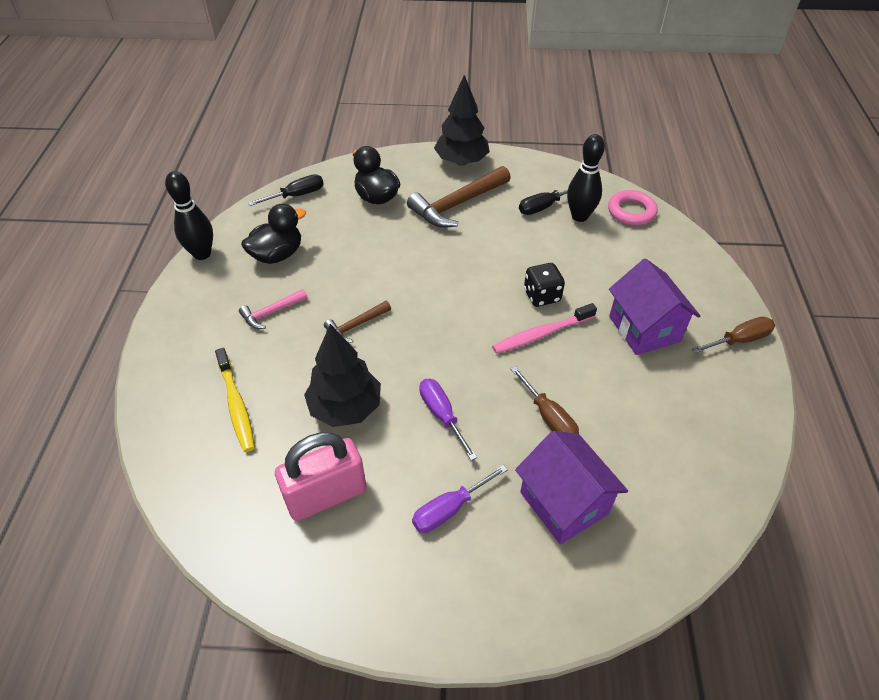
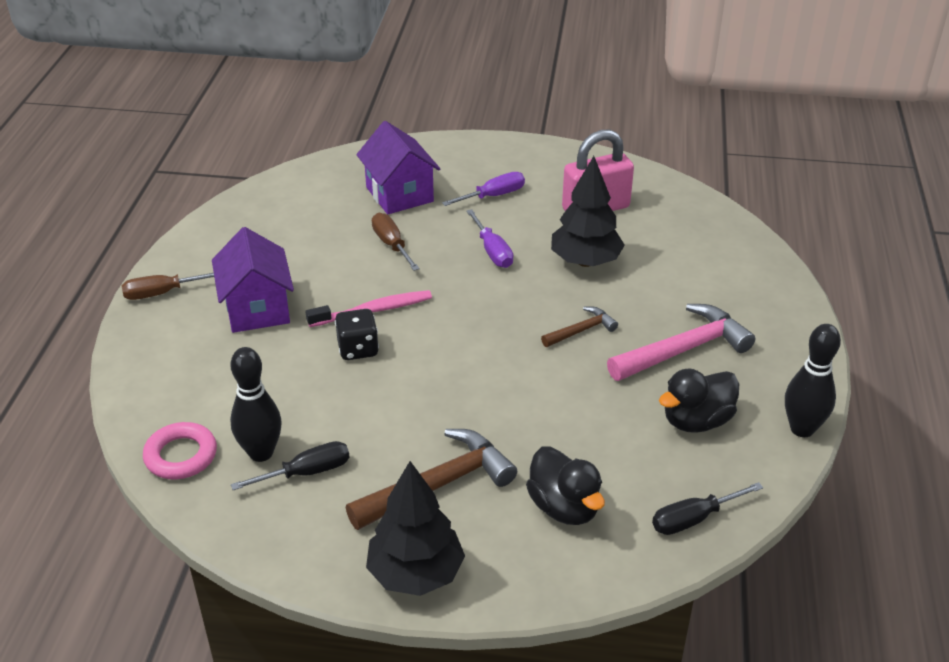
camera: 175 degrees left, 10 degrees down
(236, 405) = (693, 269): yellow toothbrush -> none
(271, 312) = (683, 350): pink hammer -> pink hammer, size x1.88

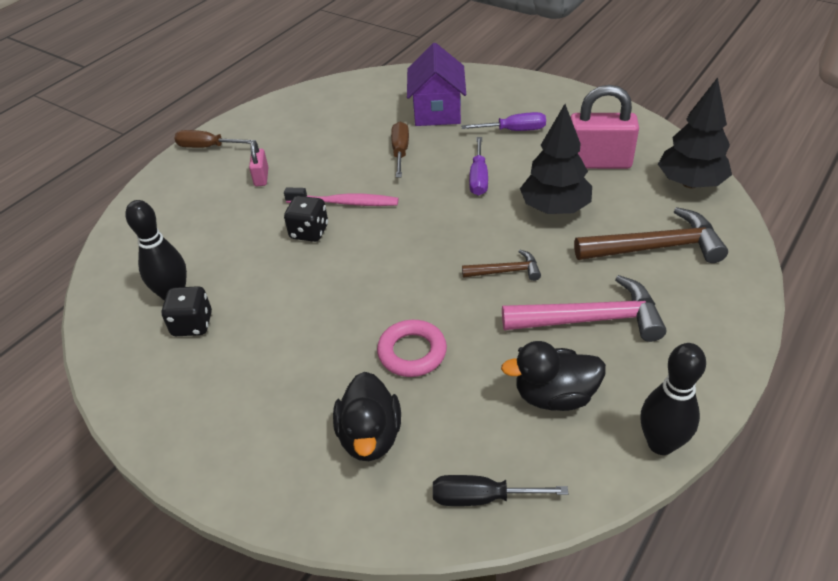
camera: 30 degrees right, 5 degrees up
(181, 456) = (119, 278): pink ring -> pink ring (412, 352)
(257, 309) = (261, 177): purple house -> pink padlock
(306, 472) = (192, 324): black screwdriver -> black dice
(415, 573) = (203, 448): black tree -> black tree (690, 183)
(438, 485) = (281, 373): brown hammer -> brown hammer (655, 247)

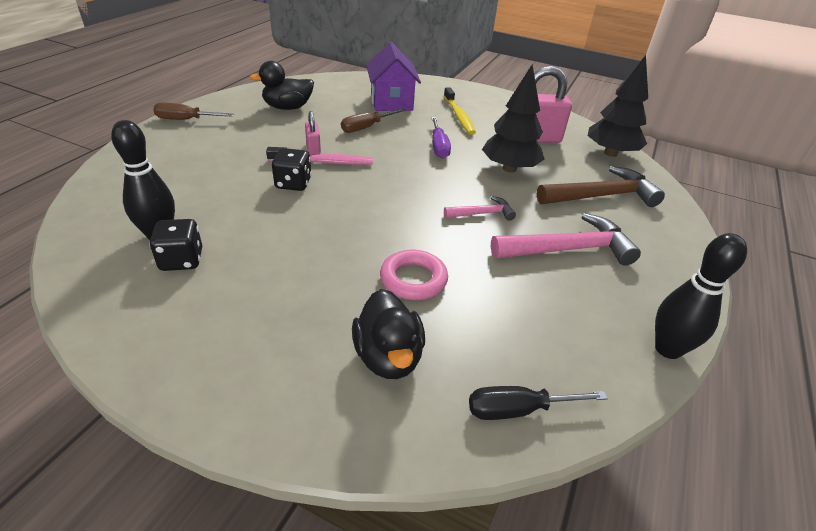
camera: 15 degrees left, 5 degrees down
(261, 177) = (241, 143): pink padlock -> pink padlock (313, 149)
(400, 151) = (366, 127): brown screwdriver -> brown screwdriver turned 120 degrees counterclockwise
(505, 271) = (482, 213): brown hammer -> pink hammer
(514, 130) = (459, 116): purple screwdriver -> yellow toothbrush
(554, 396) = (558, 312): black duck -> black duck (287, 107)

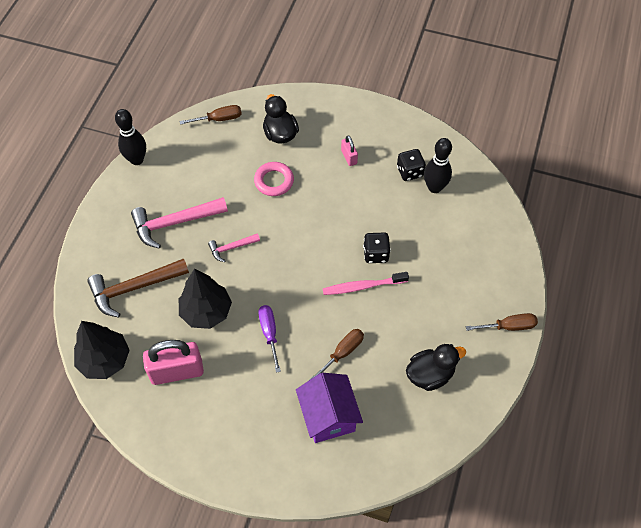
camera: 175 degrees right, 20 degrees up
(313, 149) = (378, 305): pink padlock -> pink padlock (349, 157)
(459, 116) = (252, 401): yellow toothbrush -> none
(518, 410) = (219, 119): black screwdriver -> brown screwdriver

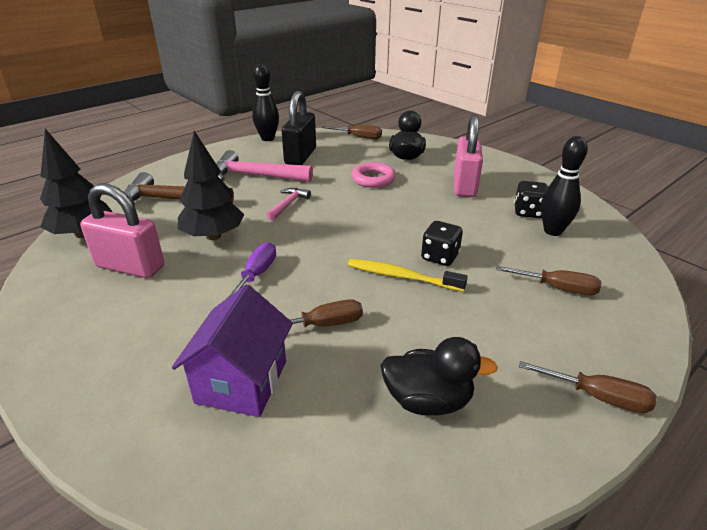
camera: 30 degrees right, 25 degrees down
(189, 175) = (300, 156): none -> black padlock
(232, 248) = (288, 204): pink hammer -> pink hammer turned 105 degrees clockwise
(349, 157) = (464, 185): pink padlock -> pink padlock, size x2.02
(363, 286) = (402, 277): pink toothbrush -> yellow toothbrush
(459, 249) = (557, 288): none -> brown screwdriver

